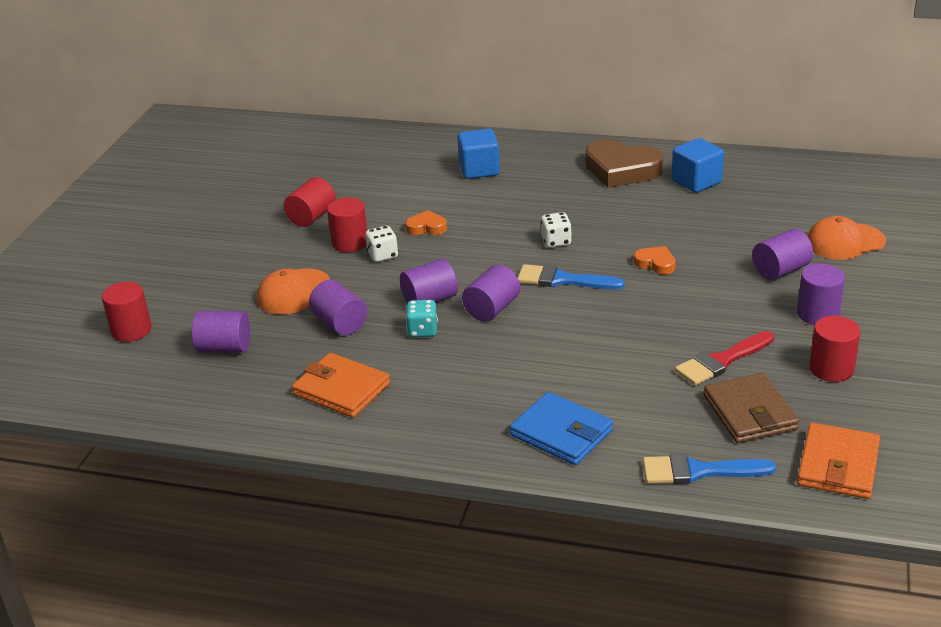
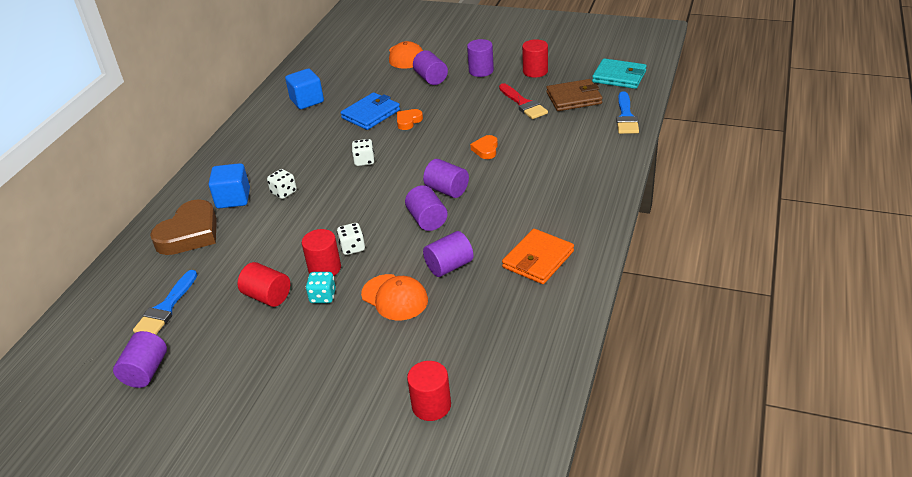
camera: 85 degrees left, 5 degrees up
(224, 348) = (472, 333): purple cylinder -> purple cylinder (146, 371)
(422, 330) = (468, 222): turquoise dice -> turquoise dice (323, 296)
(426, 227) = (317, 225): orange heart -> orange heart (486, 149)
(490, 198) = (284, 192): none -> white dice
(561, 433) = (591, 162): blue wallet -> blue wallet (371, 114)
(562, 280) = (417, 159): blue brush -> blue brush (166, 308)
(621, 170) = (273, 130): brown heart -> brown heart (190, 233)
(838, 465) = (619, 77): orange wallet -> turquoise wallet

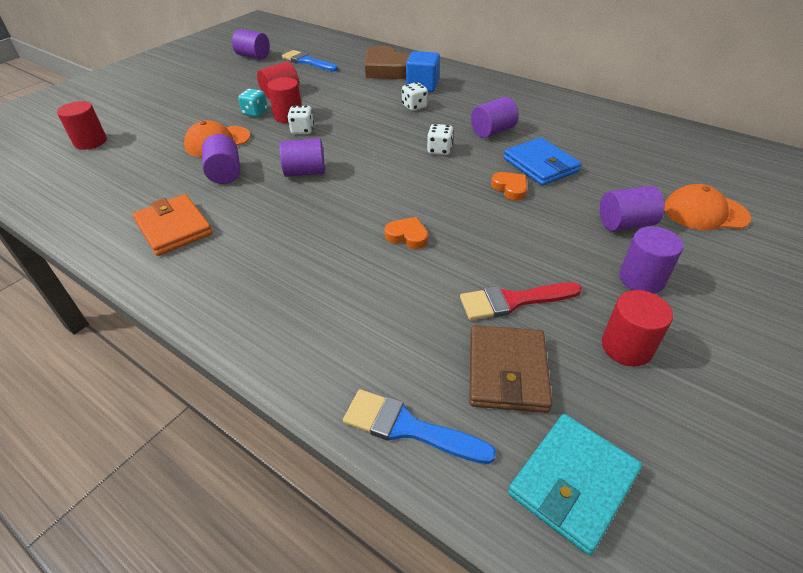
camera: 105 degrees right, 5 degrees up
(307, 101) = (589, 129): blue cube -> none
(447, 190) = (345, 192): purple cylinder -> purple cylinder (492, 131)

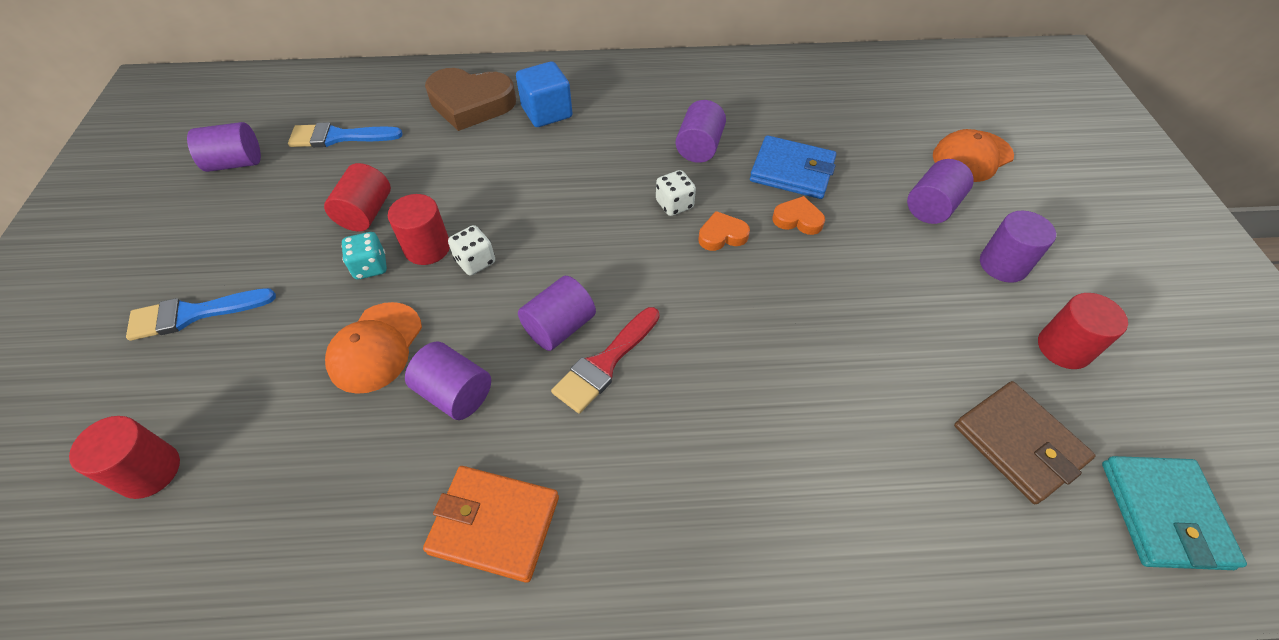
camera: 40 degrees left, 10 degrees up
(407, 236) = (773, 346): orange heart -> orange heart (722, 235)
(408, 427) = (1017, 571): blue brush -> blue brush (193, 314)
(414, 106) = (573, 151): white dice -> none
(513, 301) = (943, 361): red brush -> red brush (605, 363)

